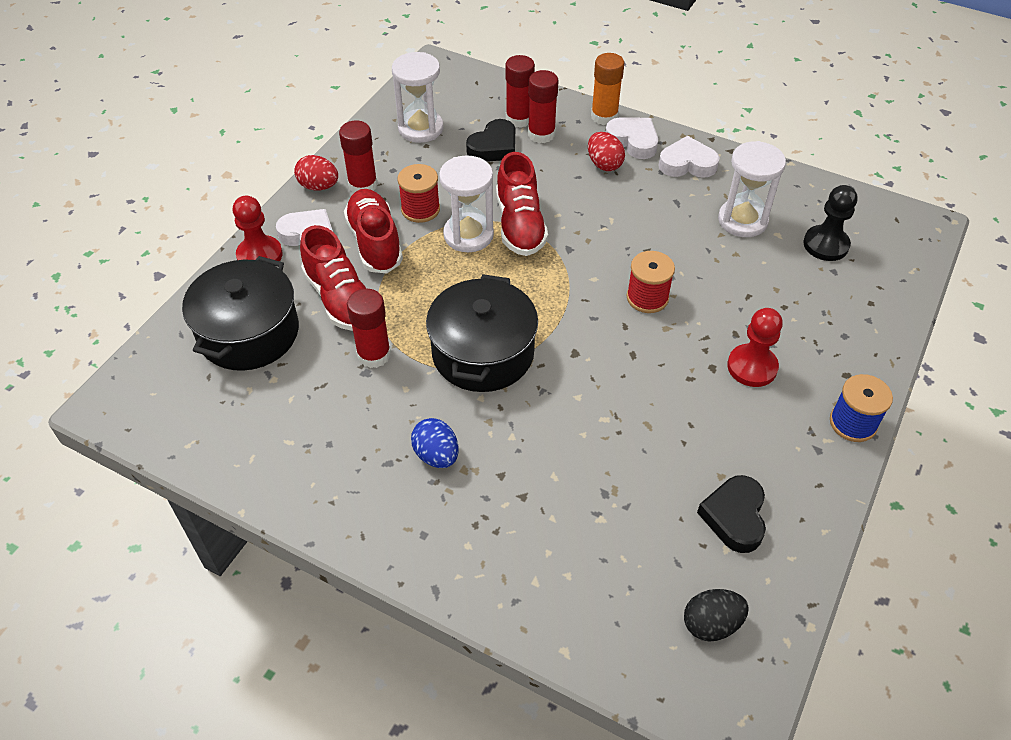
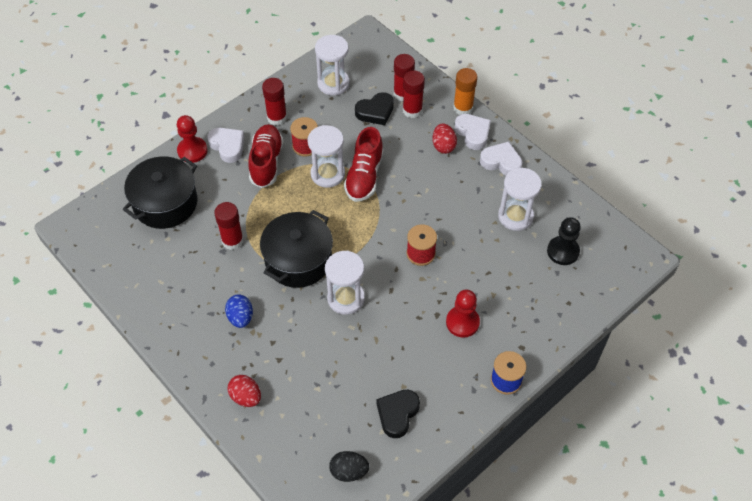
camera: 20 degrees right, 5 degrees up
(319, 186) = (248, 110): red egg -> red egg (246, 397)
(340, 299) = (228, 196): red shoe -> none
(576, 384) = (346, 298): none -> white hourglass

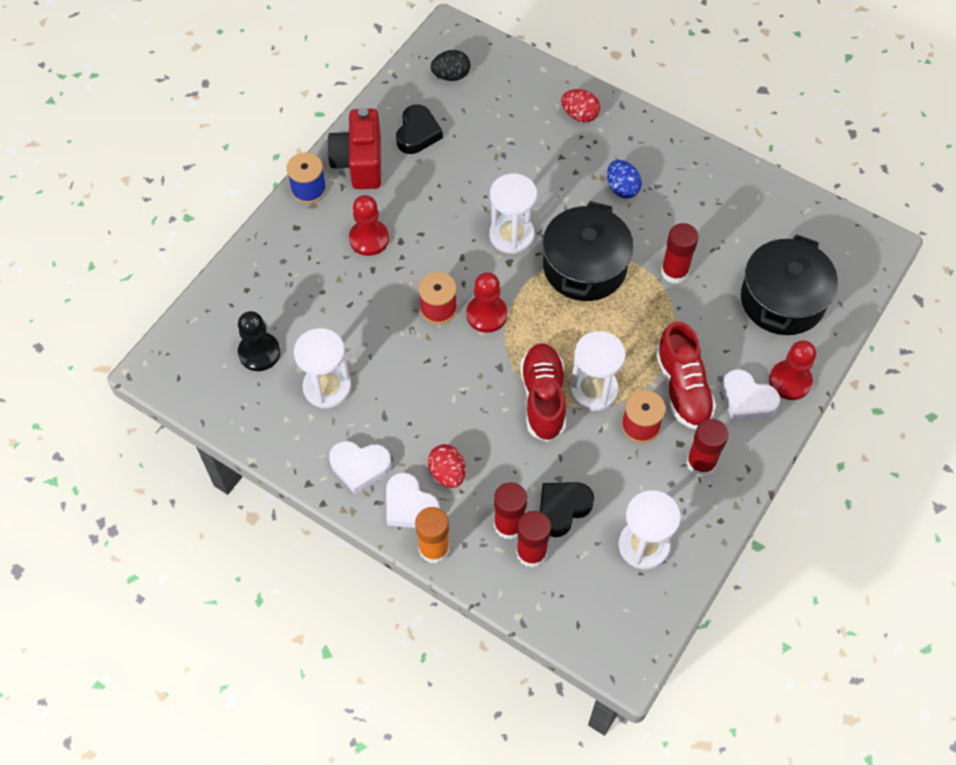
camera: 165 degrees right, 5 degrees up
(385, 241) = (486, 314): none -> red pawn
(456, 396) = (359, 162): none -> red camera

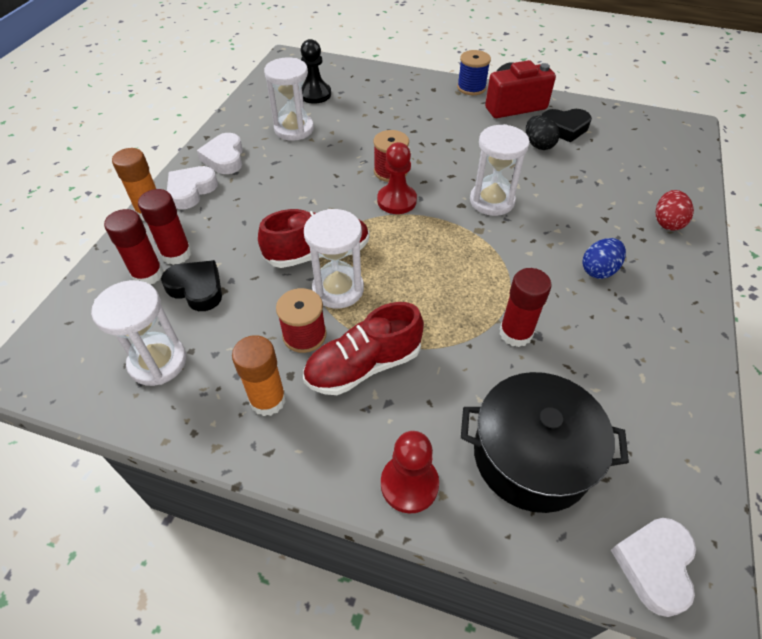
camera: 75 degrees right, 10 degrees down
(369, 239) = (442, 123): red pawn -> none
(447, 473) = (225, 206): red egg -> none
(451, 76) = (641, 135): black egg -> black egg (538, 145)
(584, 267) = (483, 257): black pot -> none
(701, 463) = (268, 400): red glue stick -> orange glue stick
(746, 400) = (366, 435): white heart -> white heart (654, 565)

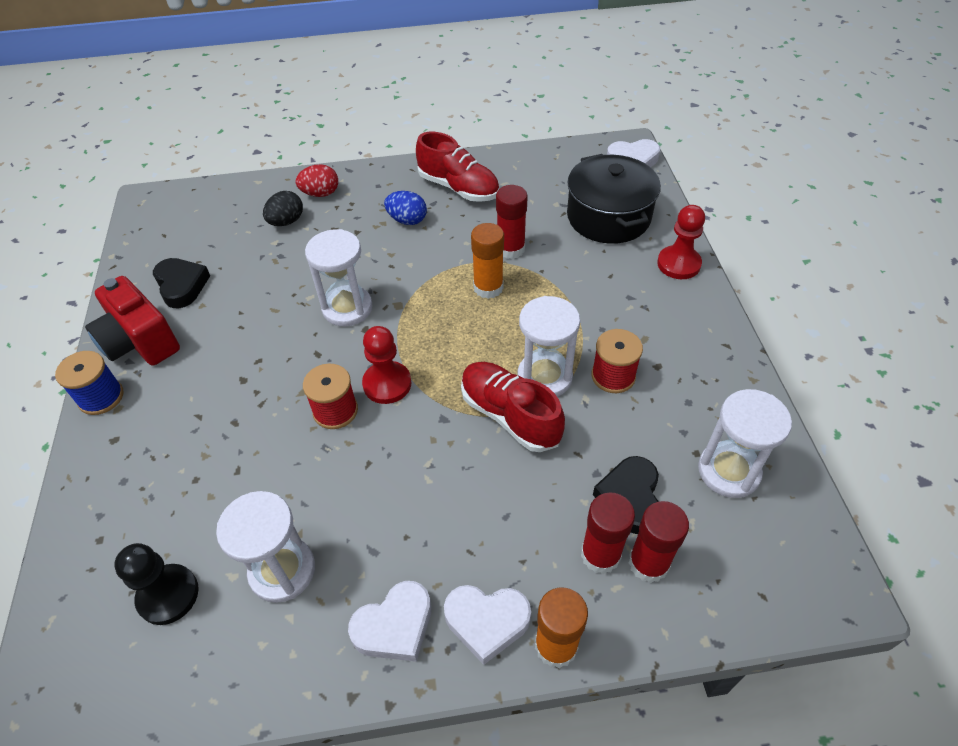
camera: 115 degrees left, 0 degrees up
(268, 400) = (690, 368): orange glue stick -> orange glue stick (488, 287)
(363, 366) = (611, 323): red shoe -> red shoe (458, 188)
(538, 145) = (225, 298): black egg -> black egg (286, 222)

